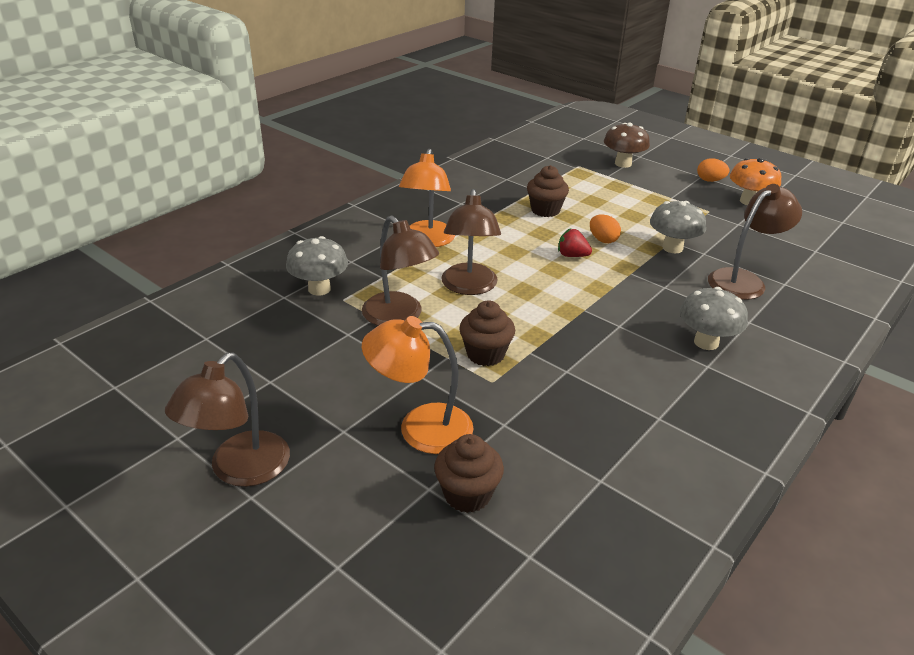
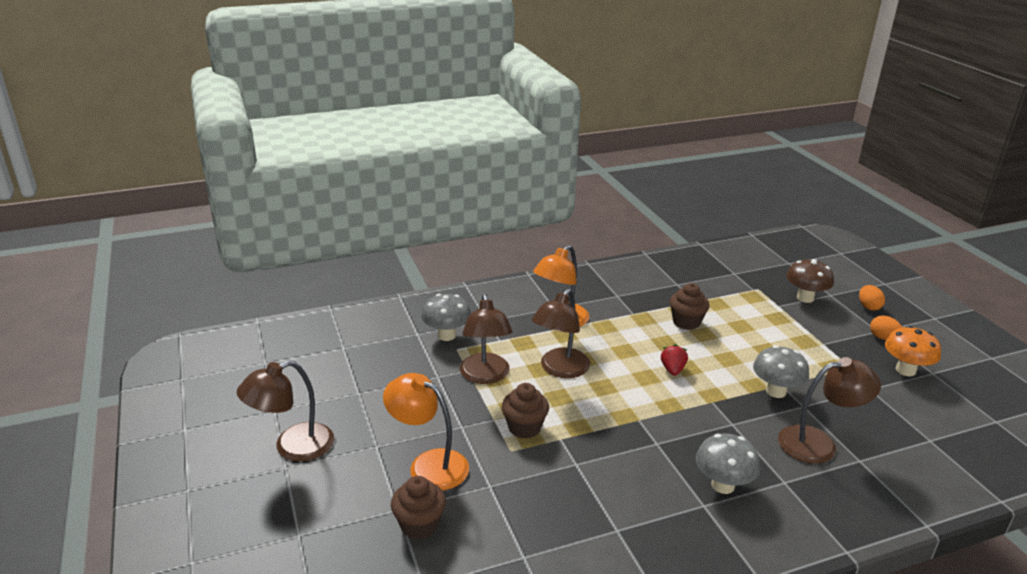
camera: 30 degrees right, 5 degrees down
(572, 255) = (672, 370): red strawberry -> red strawberry turned 45 degrees clockwise
(603, 240) = (714, 364): orange egg -> orange egg (868, 307)

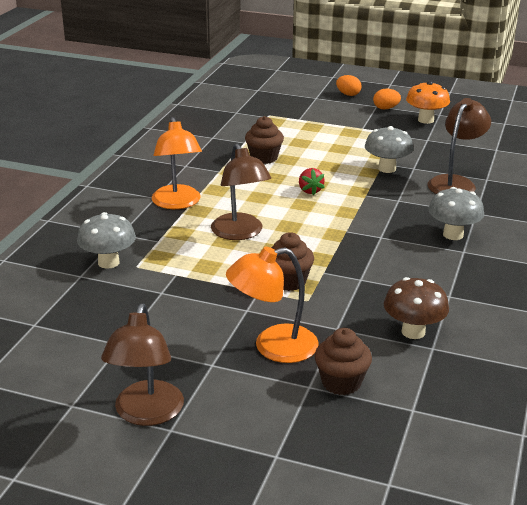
camera: 50 degrees left, 0 degrees up
(485, 376) = (196, 269): brown lamp -> none
(672, 370) = (310, 190): red strawberry -> red strawberry turned 150 degrees counterclockwise
(805, 298) = (305, 106): brown mushroom -> brown mushroom (413, 332)

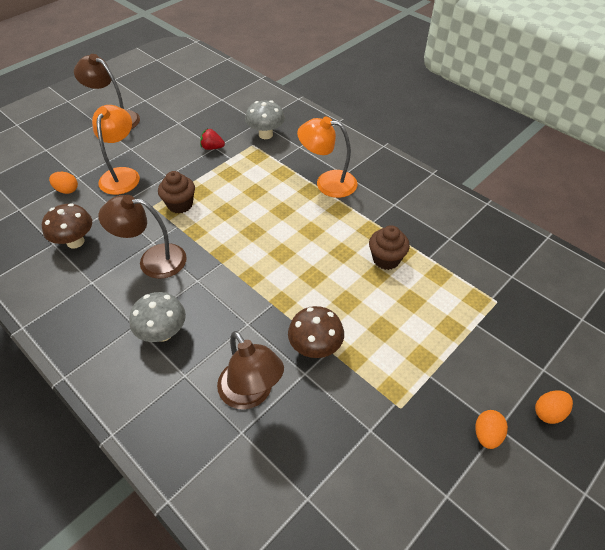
camera: 115 degrees right, 20 degrees up
(240, 233) = (260, 202): brown lamp -> brown lamp (153, 260)
(310, 190) = (303, 267): red strawberry -> red strawberry (212, 148)
(341, 382) = (67, 190): brown cupcake -> orange egg
(387, 168) = (315, 347): grey mushroom -> brown mushroom
(425, 120) = (432, 464): orange mushroom -> none

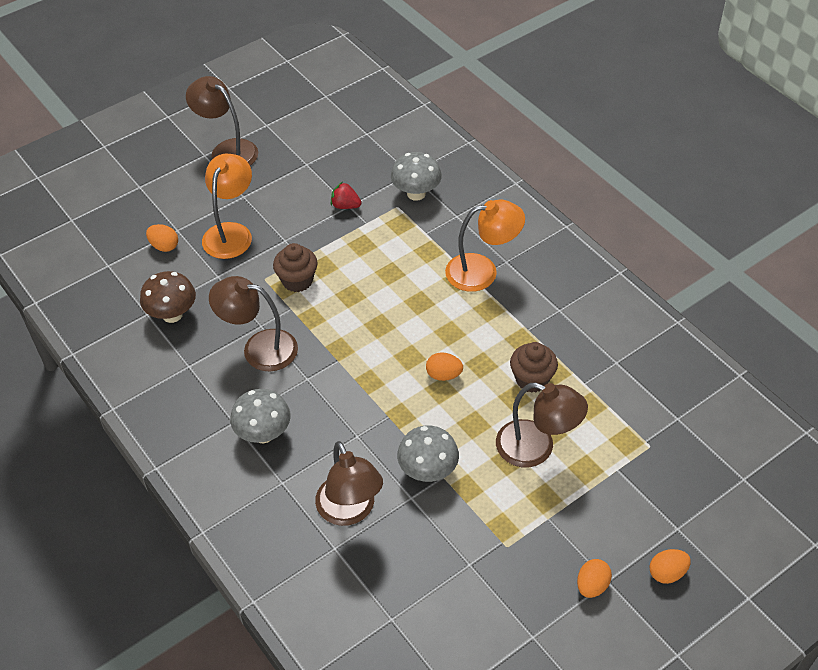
camera: 10 degrees right, 0 degrees up
(313, 264) = (443, 375): none -> orange egg
(315, 347) = (428, 471): brown mushroom -> grey mushroom
(327, 183) = (482, 271): orange lamp -> orange lamp turned 150 degrees clockwise
(404, 315) = (536, 448): none -> brown lamp

